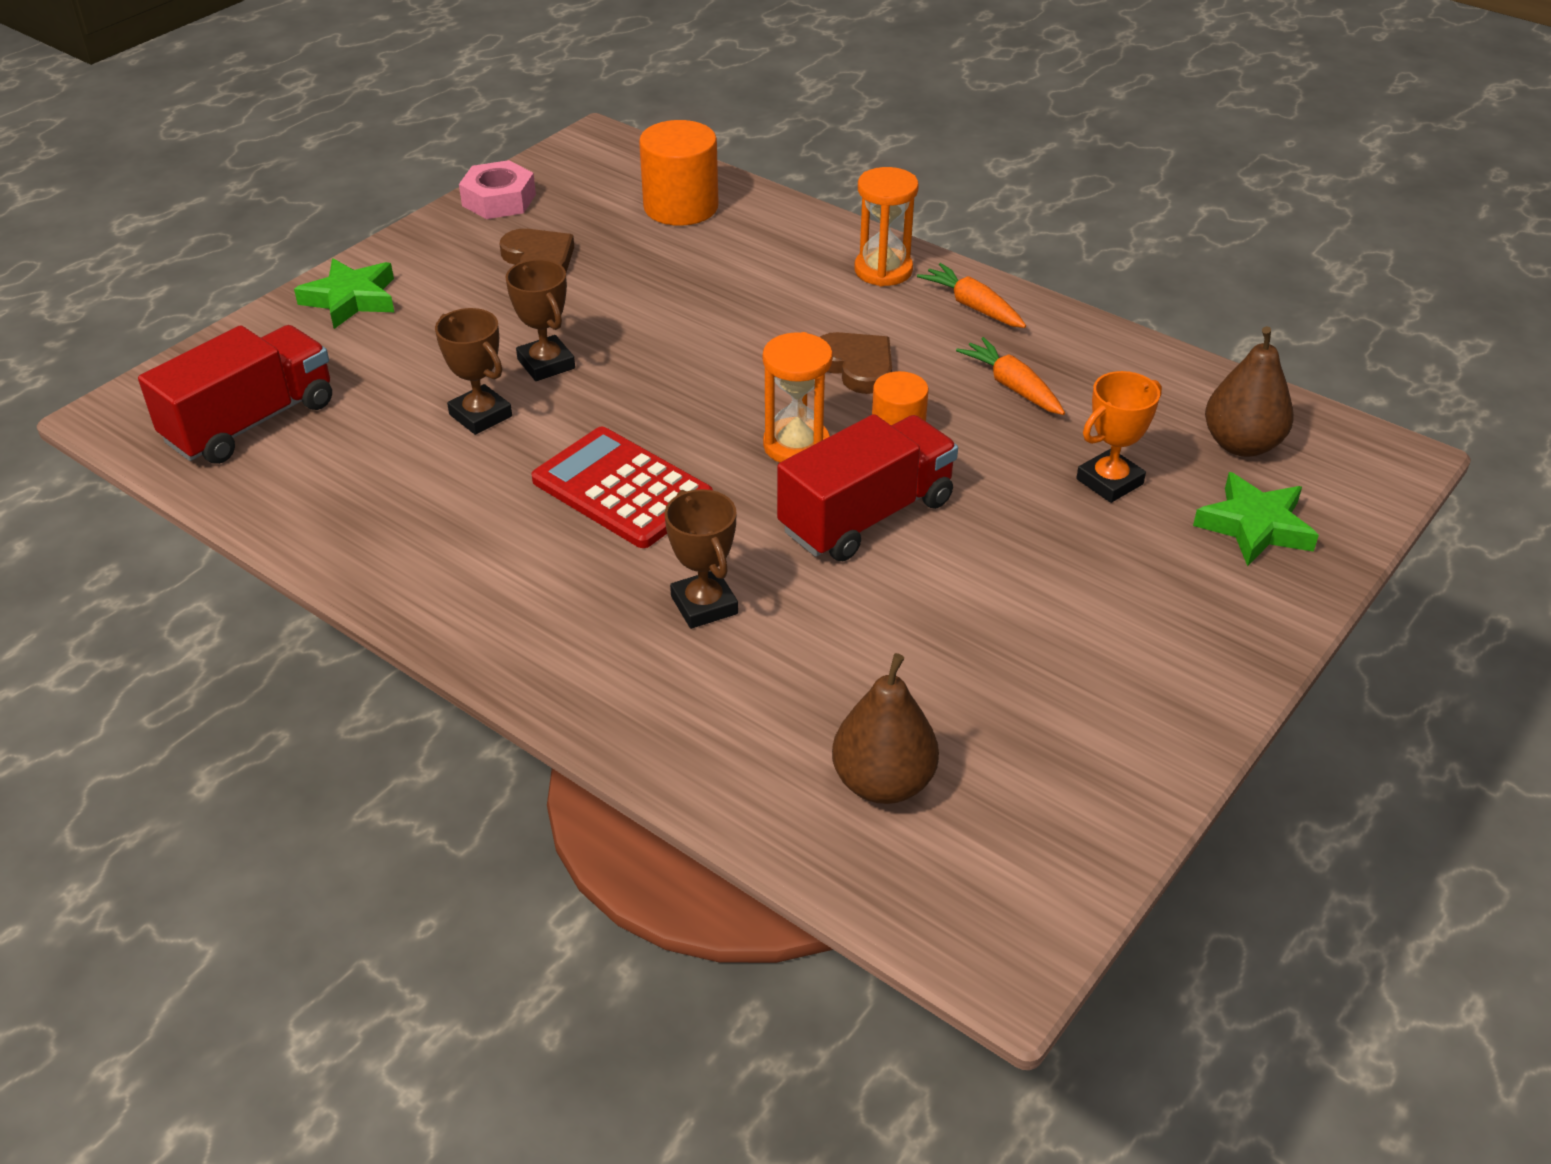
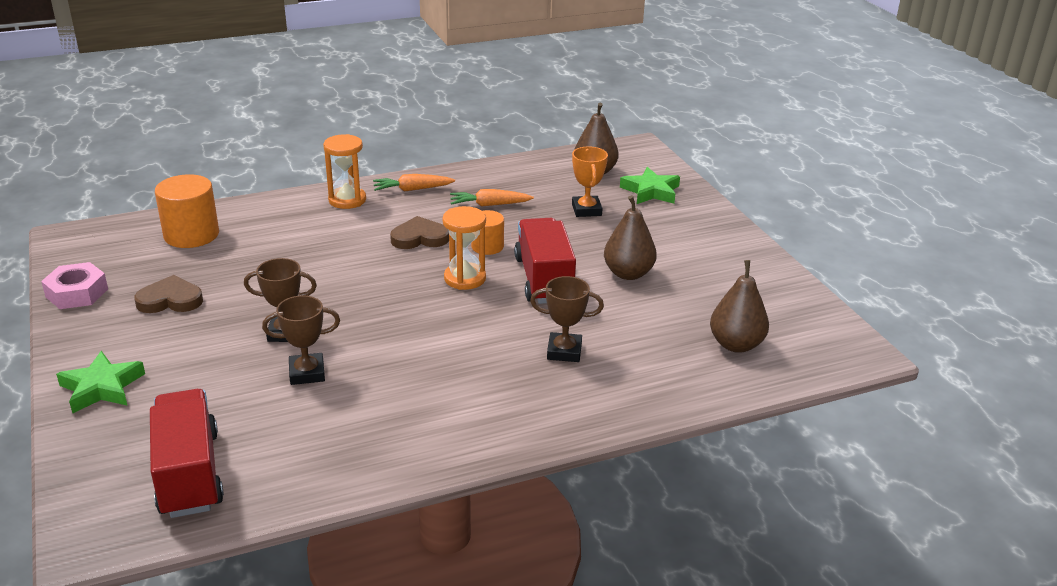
camera: 60 degrees left, 10 degrees down
(622, 489) = (438, 345): red calculator -> none
(970, 593) = (628, 273): none -> brown pear

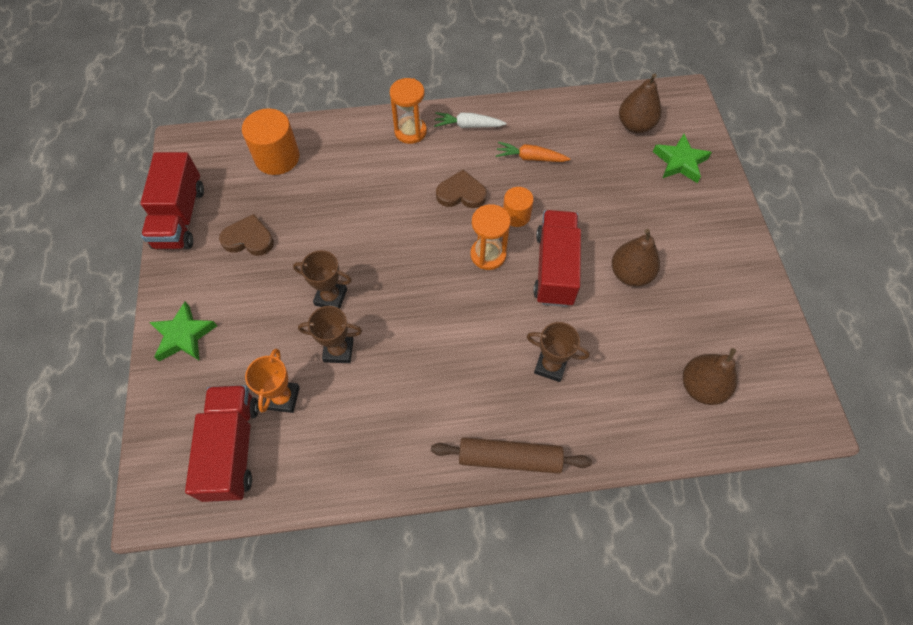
camera: 15 degrees right, 30 degrees up
(77, 293) = (180, 217): pink nut -> red truck
(412, 189) = (468, 125): orange carrot -> white carrot
(541, 429) = (510, 458): none -> brown rolling pin
(586, 210) = (614, 179): orange trophy -> orange trophy (283, 398)

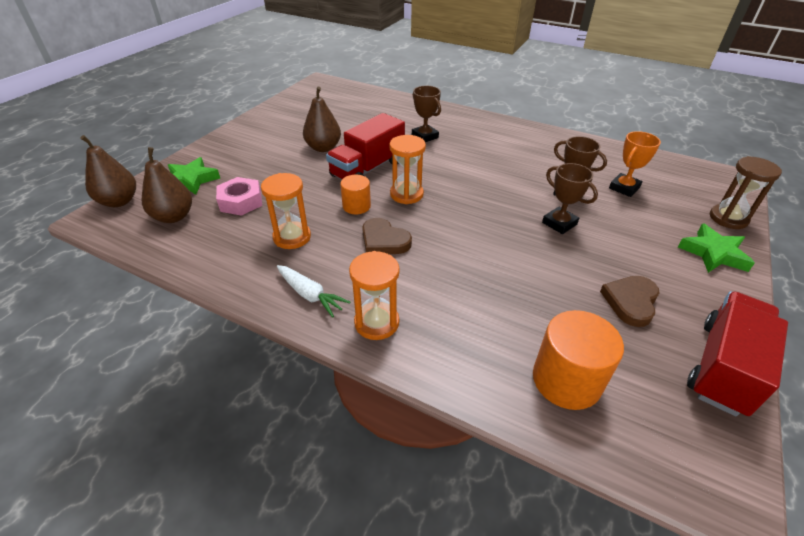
camera: 145 degrees left, 20 degrees down
(166, 404) = (728, 218): none -> brown hourglass
(233, 449) = (670, 180): red truck -> none
(249, 239) = (630, 302): brown heart -> brown heart turned 75 degrees clockwise
(510, 458) = (485, 120): brown rolling pin -> none
(530, 158) = (292, 237): orange carrot -> orange hourglass
(609, 165) = (241, 202): none -> pink nut
(701, 387) = (353, 104): brown pear -> brown pear (119, 201)

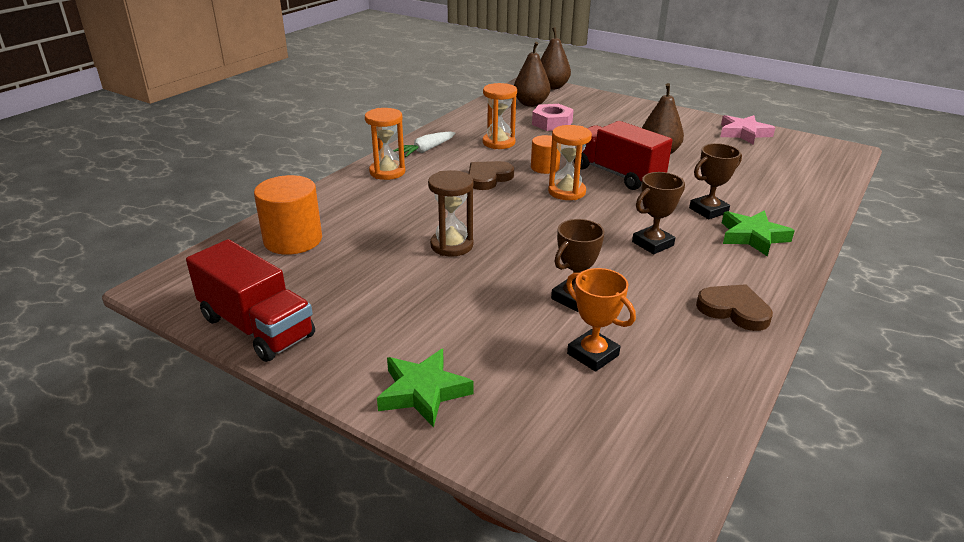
camera: 95 degrees right, 10 degrees down
(191, 180) = (585, 105): green star -> green star (752, 237)
(285, 110) = (743, 133): none -> pink star
(559, 223) = (506, 277): brown trophy -> brown trophy (652, 244)
(630, 302) = (362, 295): brown heart -> brown heart (734, 310)
(728, 218) = (504, 447): brown hourglass -> brown hourglass (451, 245)

